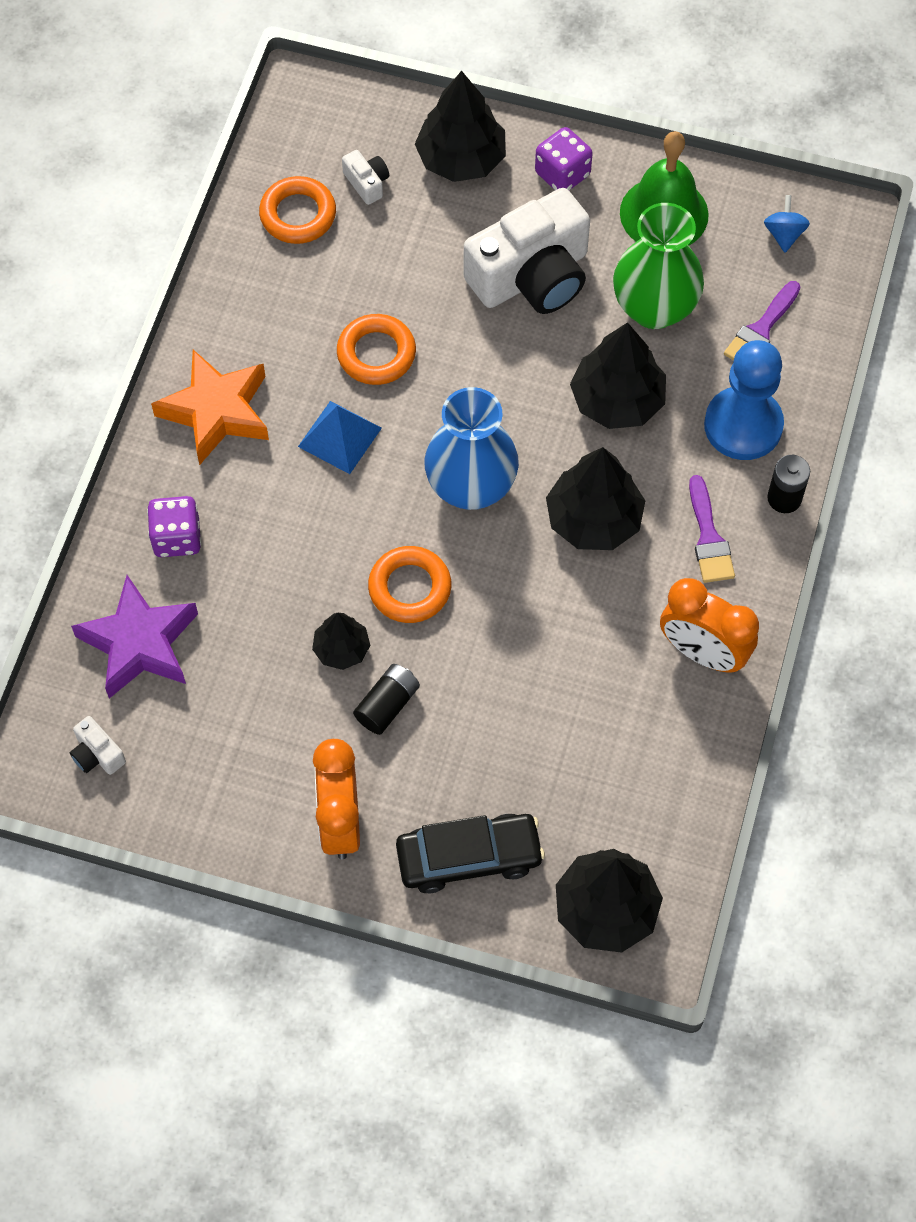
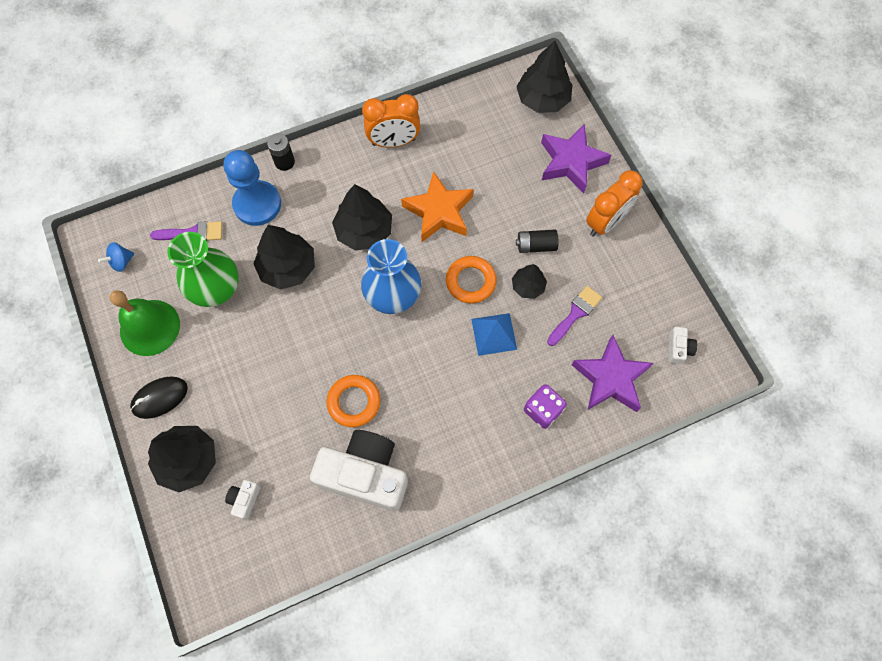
camera: 130 degrees left, 5 degrees up
(216, 411) = (457, 454): orange star -> orange star (439, 211)
(298, 214) = (296, 520): orange ring -> none
(339, 437) = (418, 379): blue pyramid -> blue pyramid (494, 334)
(469, 857) = (571, 162): black car -> purple star
(532, 276) = (242, 362): white camera -> white camera (365, 474)
(562, 174) = (160, 398): purple dice -> black mouse
(703, 653) = (393, 142): orange clock -> orange clock turned 90 degrees clockwise
(709, 537) = (332, 178): purple brush -> purple brush (575, 313)

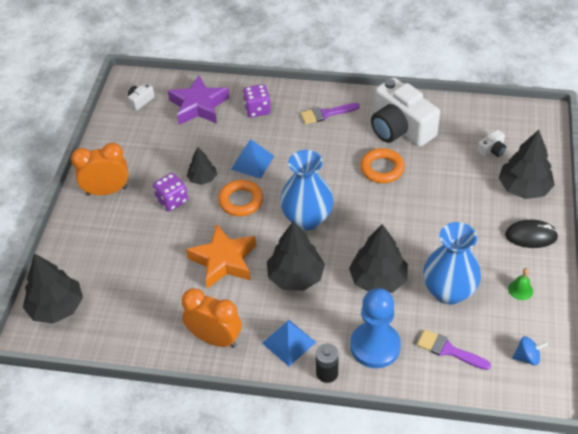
camera: 145 degrees left, 20 degrees down
(150, 327) = (520, 290): green bell -> green bell, size x0.43
(217, 289) = (448, 291): green vase -> blue vase
(331, 170) = (289, 342): none -> blue pyramid
(536, 246) = (172, 200): black battery -> purple dice
(571, 162) = (87, 244): purple star -> none
(575, 313) = (186, 148): purple brush -> purple brush (326, 114)

